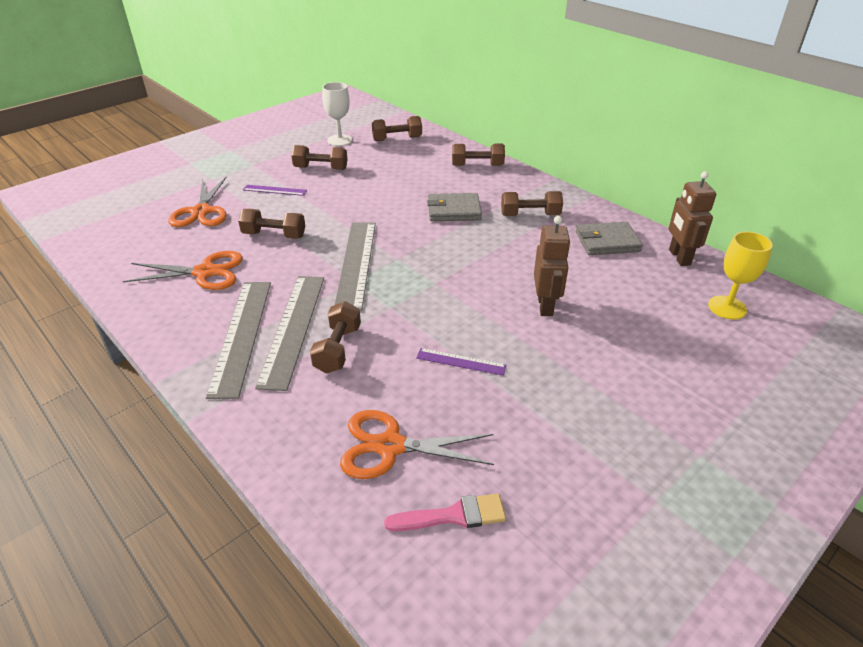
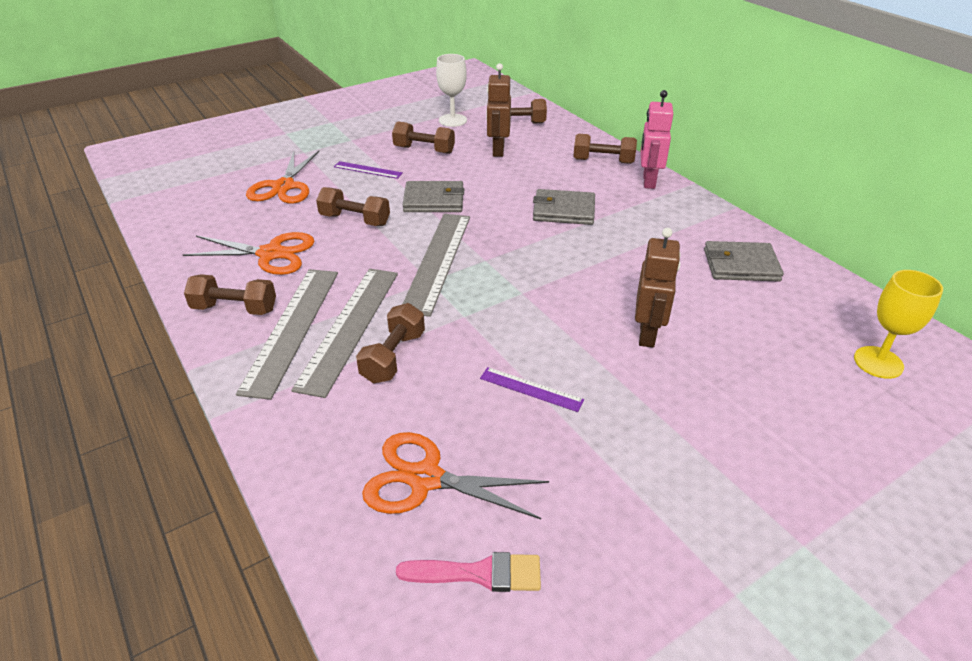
camera: 10 degrees right, 0 degrees up
(340, 212) = (434, 200): none -> grey wallet
(518, 179) = (648, 181): none -> pink robot
(530, 215) = (653, 224): brown dumbbell -> brown dumbbell (235, 309)
(679, 257) = (828, 293): brown robot -> brown robot (498, 150)

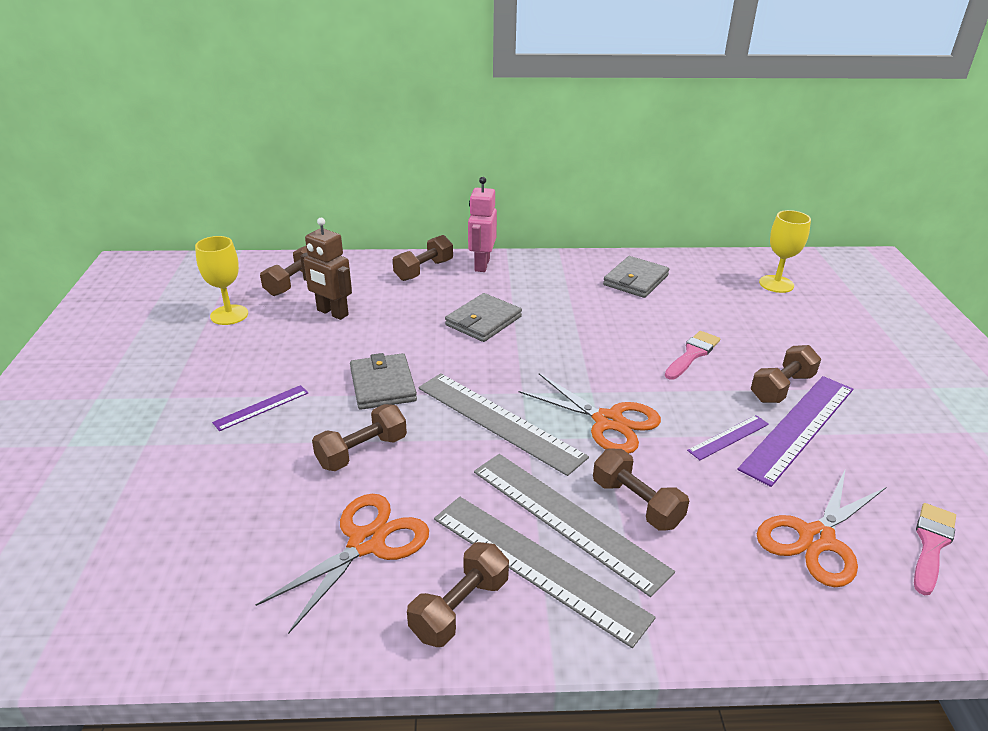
camera: 60 degrees left, 5 degrees down
(284, 186) = (214, 487): orange scissors -> orange scissors (608, 421)
(424, 150) = (269, 355): brown dumbbell -> brown dumbbell (781, 388)
(434, 200) = (383, 385): grey wallet -> grey wallet turned 45 degrees counterclockwise
(452, 120) = (229, 315): white goblet -> yellow goblet
(594, 435) = (798, 427): none -> purple ruler
(647, 334) = (692, 354): brown robot -> pink brush
(648, 181) = (481, 265): pink robot -> pink robot turned 60 degrees clockwise

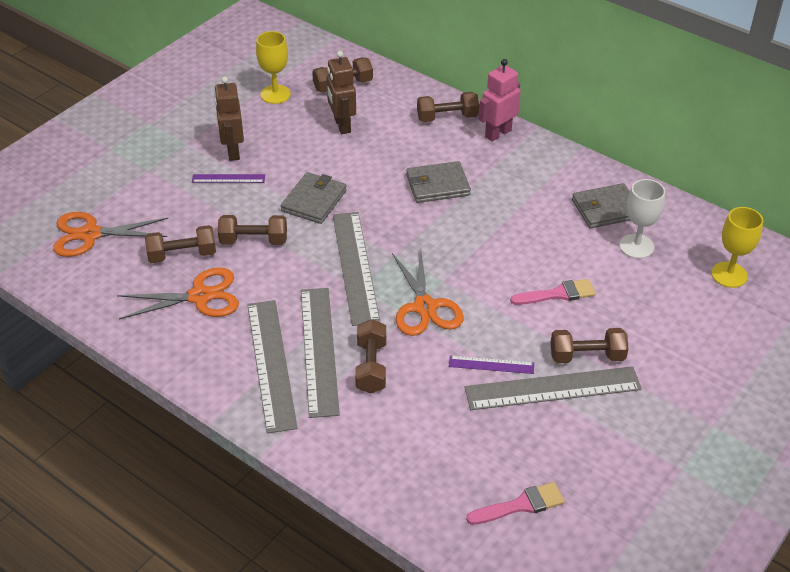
camera: 40 degrees right, 10 degrees up
(237, 381) = (232, 151): none -> brown robot
(460, 608) = (208, 359): brown dumbbell -> brown dumbbell (182, 255)
(693, 294) = (636, 246): none -> white goblet
(798, 427) = (552, 388): purple ruler -> grey ruler
(816, 539) = (451, 454): orange scissors -> orange scissors (90, 234)

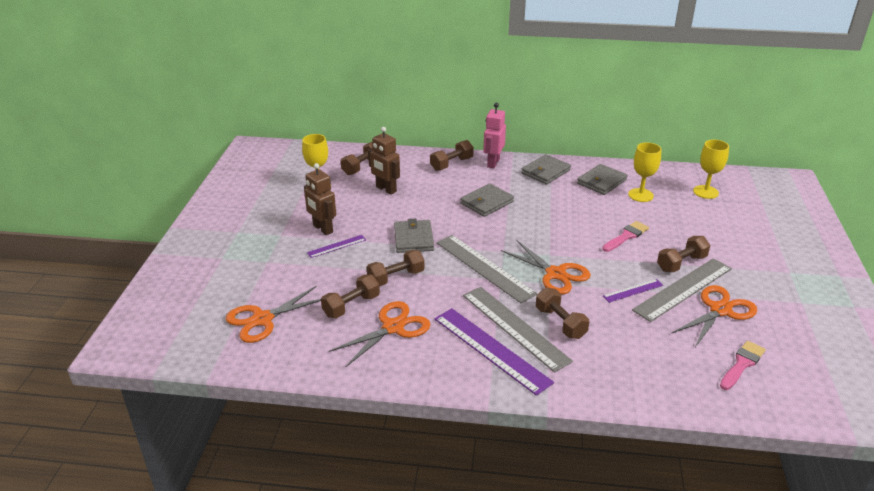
camera: 30 degrees left, 10 degrees down
(271, 364) = (491, 349): grey ruler -> purple ruler
(550, 169) = (545, 172): none -> grey wallet
(568, 433) = (720, 310): none -> orange scissors
(636, 246) = (640, 195): white goblet -> yellow goblet

